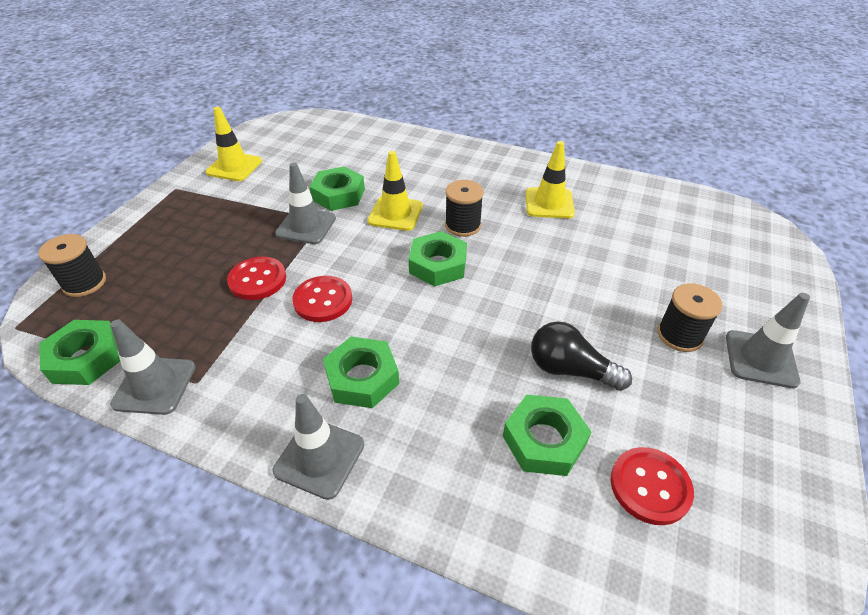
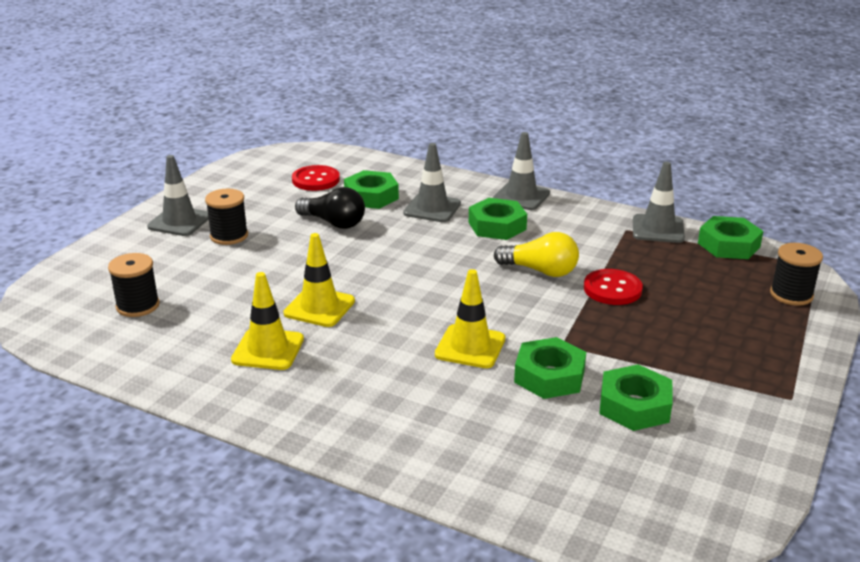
camera: 175 degrees left, 15 degrees down
(234, 167) = (727, 431): yellow traffic cone -> yellow traffic cone (319, 307)
(306, 226) = (580, 338): grey traffic cone -> grey traffic cone (432, 208)
(323, 300) = (540, 271): red button -> yellow light bulb
(438, 265) = (425, 293): green nut -> green nut (634, 406)
(462, 225) = (388, 329): black spool -> black spool (138, 306)

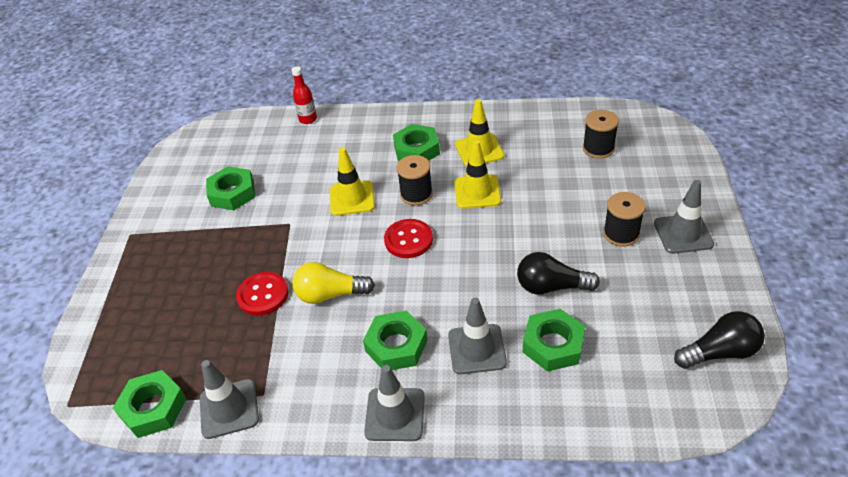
camera: 160 degrees right, 15 degrees up
(262, 167) = (719, 352): none -> black light bulb
(316, 180) = (636, 351): red button -> red button (408, 240)
(476, 490) = (308, 119): none -> red bottle
(549, 376) = (291, 195): green nut -> green nut (417, 150)
(791, 294) = (104, 347): black spool -> black spool (416, 194)

